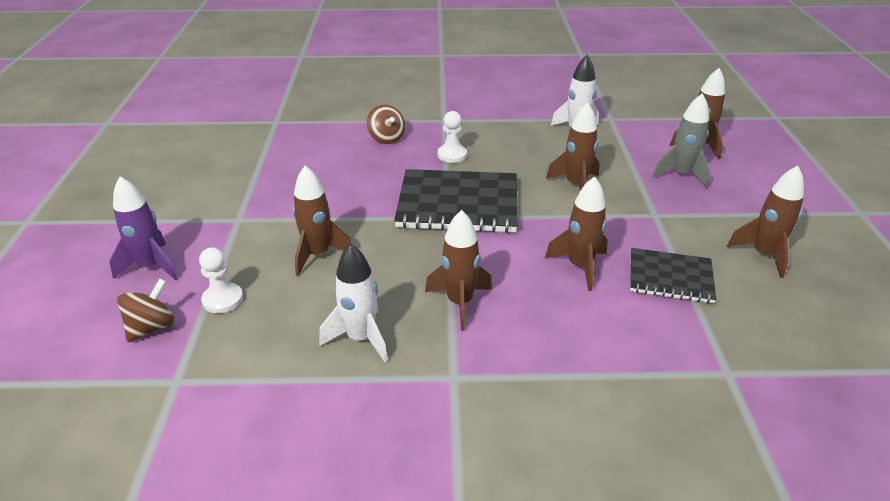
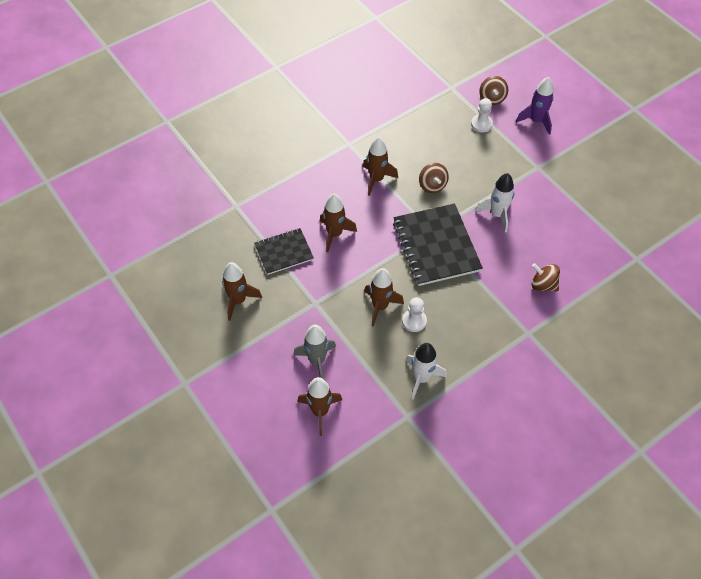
camera: 145 degrees right, 20 degrees up
(318, 254) = (470, 169): brown rocket -> none
(361, 338) = (402, 139): white rocket -> white rocket (497, 214)
(390, 260) = (432, 185): none -> brown spinning top
(452, 155) = (483, 292): white pawn -> white pawn (414, 321)
(458, 204) = (436, 246): black notebook -> black notebook turned 75 degrees counterclockwise

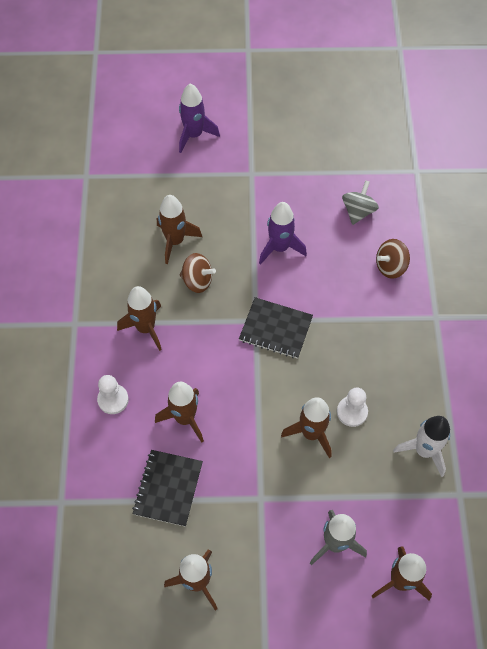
camera: 55 degrees left, 5 degrees up
(436, 246) = (276, 329): black notebook -> black notebook, size x0.60
(449, 158) = (175, 241): none -> brown rocket
(481, 124) = (157, 183): white pawn -> white pawn (113, 399)
(492, 98) = (132, 152): brown spinning top -> none
(497, 214) = (280, 248): white rocket -> purple rocket
(568, 242) = (358, 211): none -> grey spinning top

